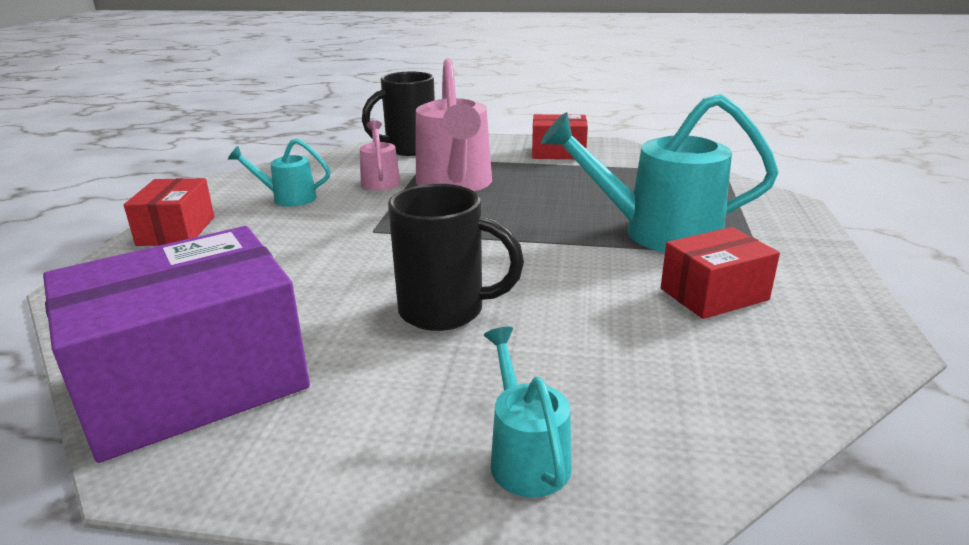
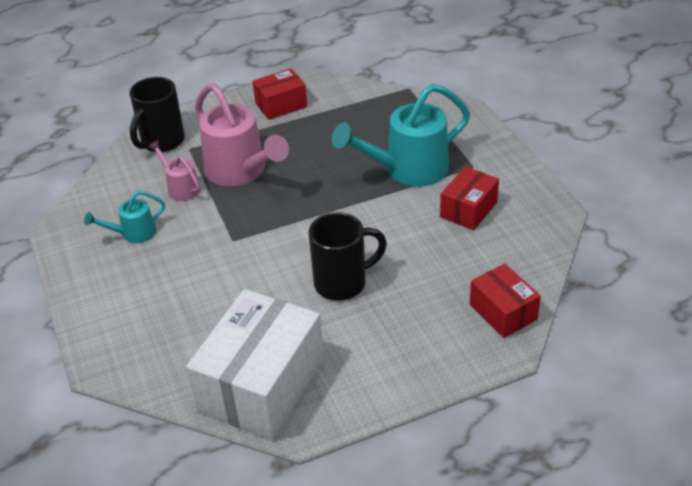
camera: 30 degrees left, 15 degrees up
(176, 231) = (94, 297): red box -> red box (503, 312)
(194, 382) = (261, 385): purple box -> white box
(526, 455) = (451, 343): turquoise watering can -> none

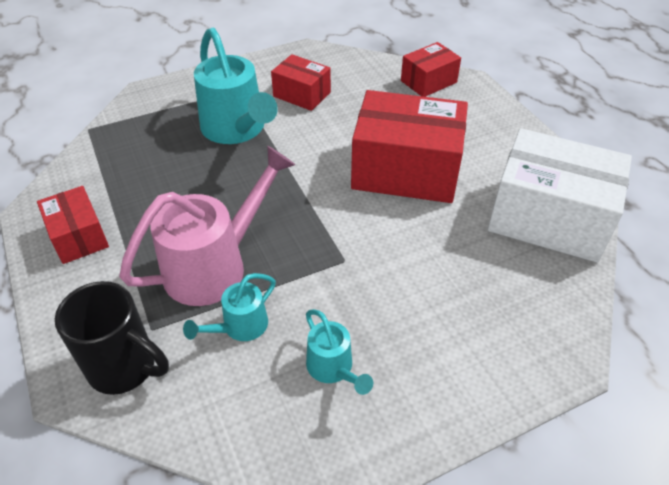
camera: 95 degrees left, 5 degrees up
(180, 188) = (239, 327): pink watering can -> turquoise watering can
(343, 283) = (406, 170): black mug -> red box

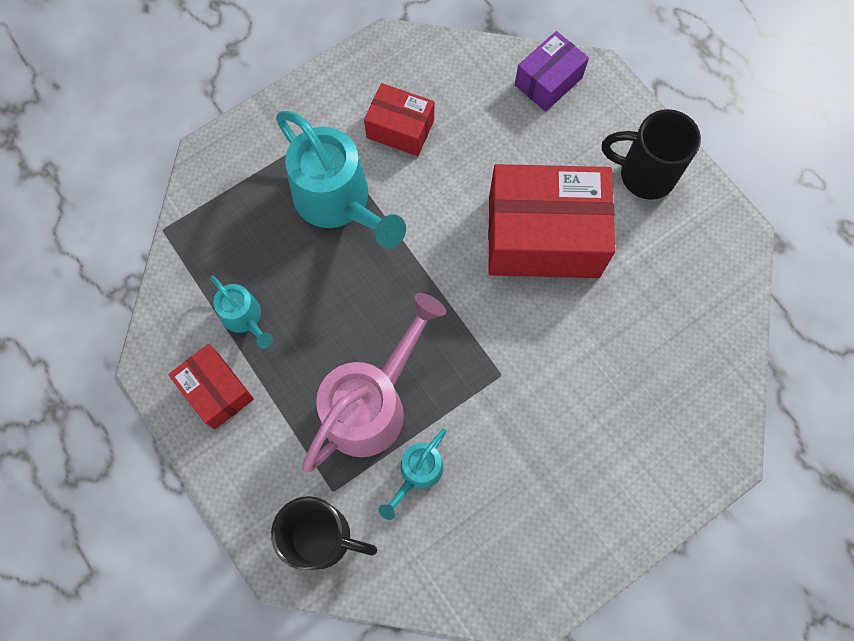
camera: 10 degrees left, 25 degrees up
(333, 369) = (515, 504): turquoise watering can -> turquoise watering can (245, 318)
(428, 81) = (548, 81): red box -> purple box
(502, 142) = (644, 174): none -> black mug
(548, 218) = (701, 282): white box -> none

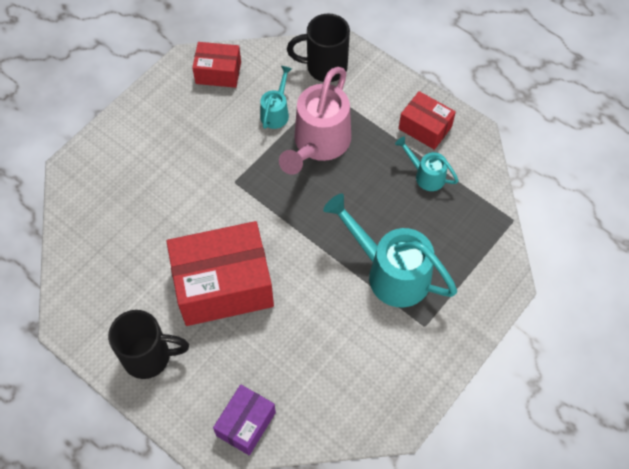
camera: 165 degrees right, 10 degrees down
(400, 129) = (362, 345): red box -> red box (218, 73)

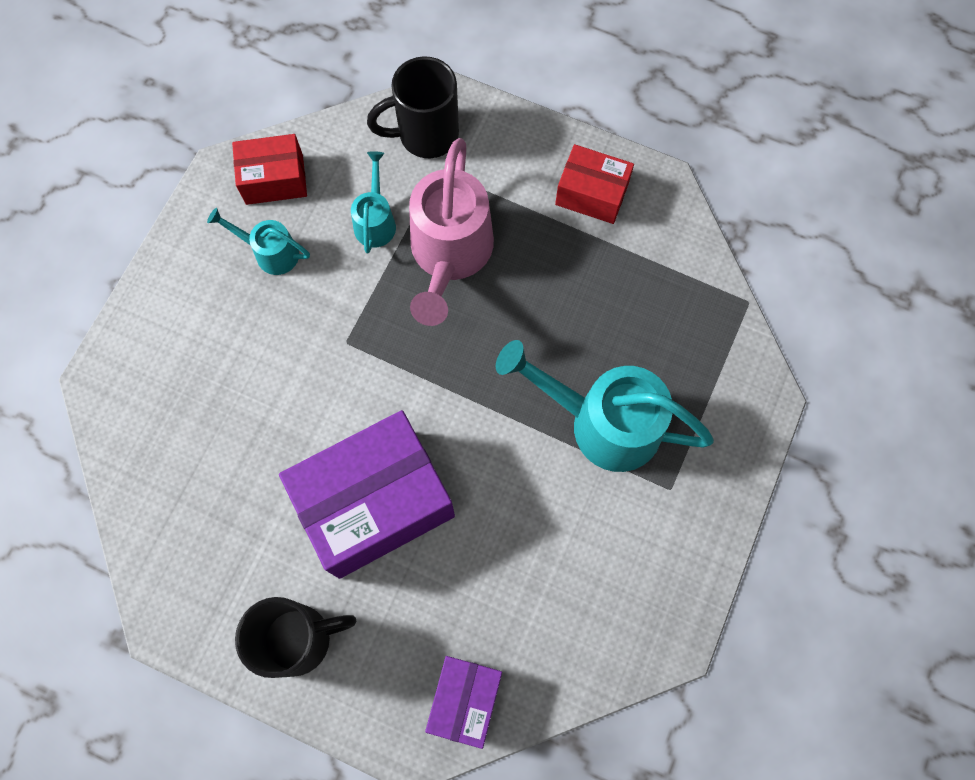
camera: 15 degrees left, 10 degrees up
(223, 285) = (375, 503): red box -> purple box
(426, 175) = (612, 265): turquoise watering can -> turquoise watering can (270, 252)

